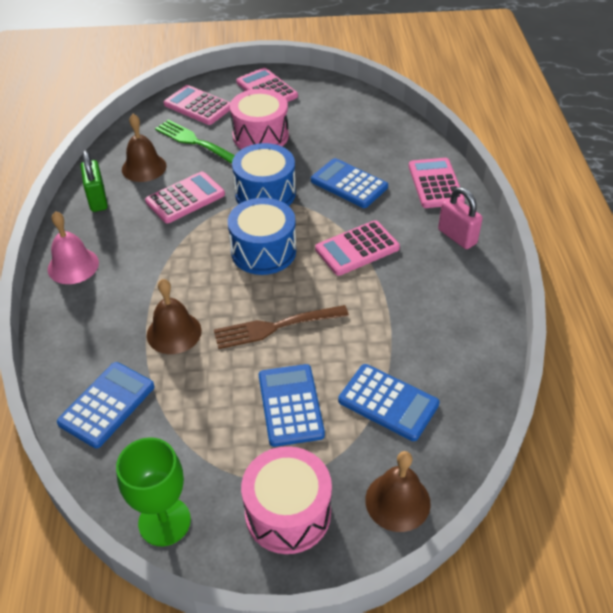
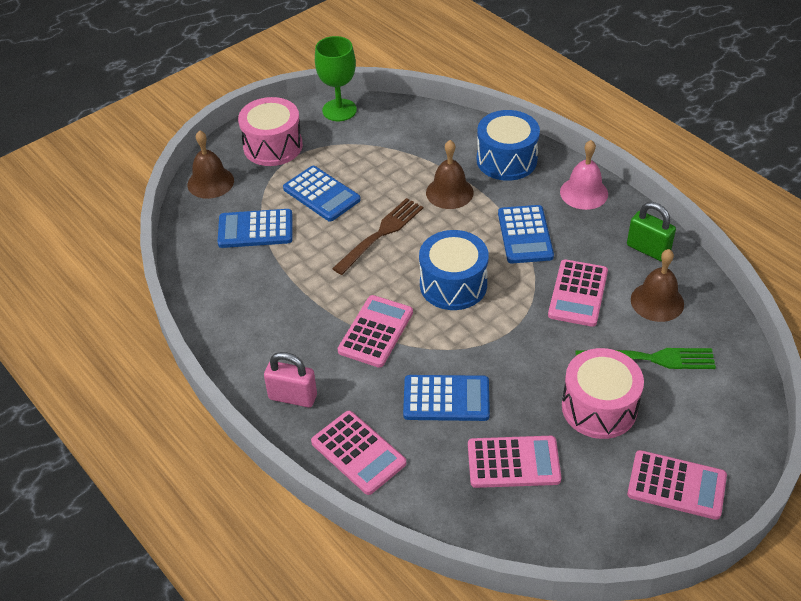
camera: 145 degrees right, 0 degrees up
(107, 405) = (439, 136): blue calculator -> blue calculator (525, 235)
(198, 106) = (714, 408): pink calculator -> pink calculator (513, 462)
(265, 193) = (514, 340): blue drum -> blue drum (506, 160)

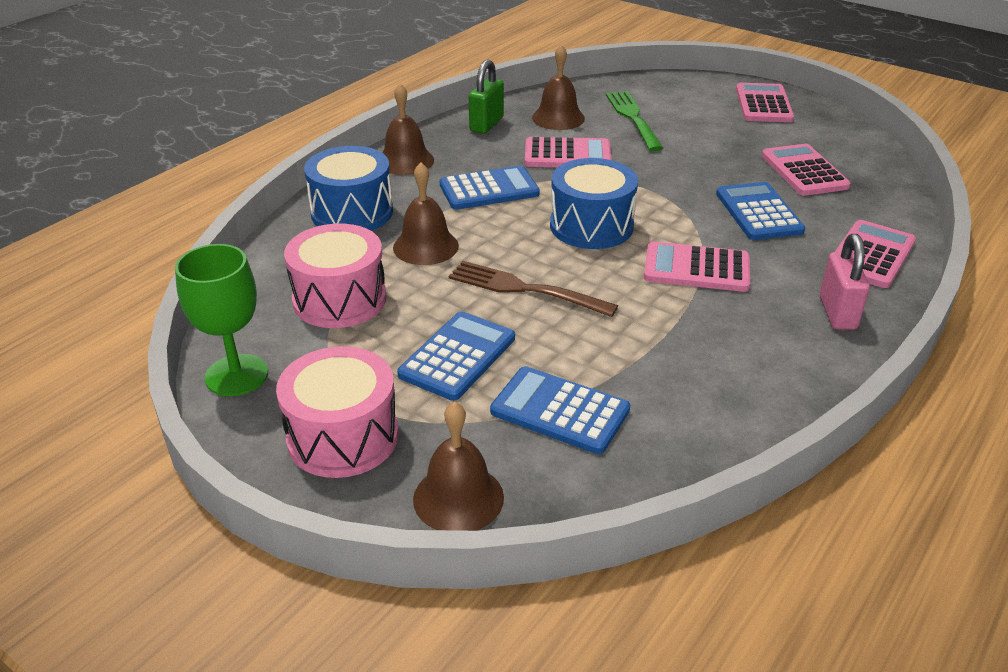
camera: 105 degrees left, 10 degrees down
(255, 229) = (560, 411): blue calculator -> blue calculator turned 135 degrees clockwise
(584, 193) = (405, 161): pink bell -> brown bell
(599, 407) = (708, 137): pink drum -> pink drum (339, 299)

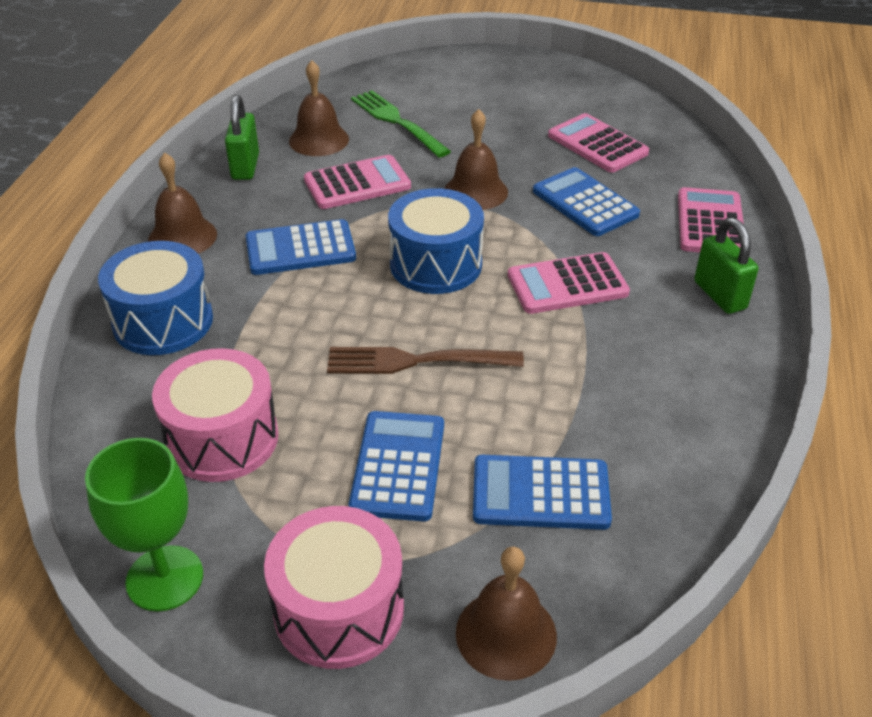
camera: 25 degrees left, 5 degrees up
(425, 246) = (276, 341): brown bell -> brown bell (475, 191)
(489, 189) = (300, 249): blue calculator -> blue calculator turned 150 degrees counterclockwise
(763, 104) = (514, 75): pink calculator -> none
(837, 313) = (719, 295): pink padlock -> green padlock

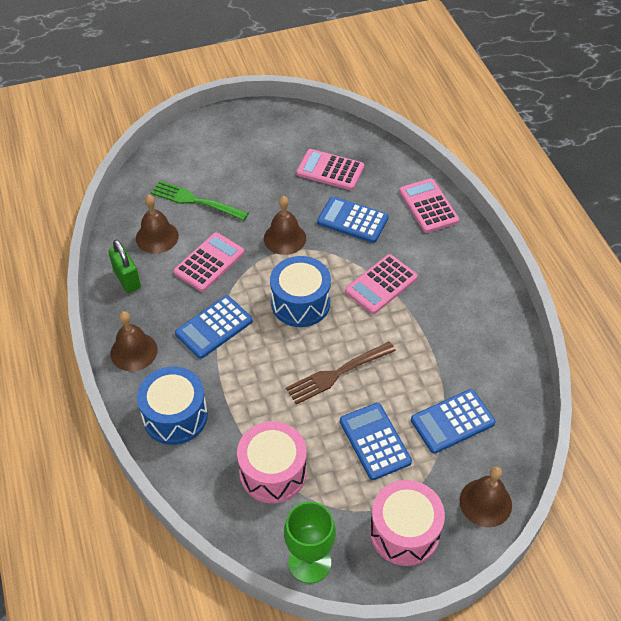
camera: 30 degrees left, 10 degrees up
(719, 295) = (462, 256): green padlock -> none

